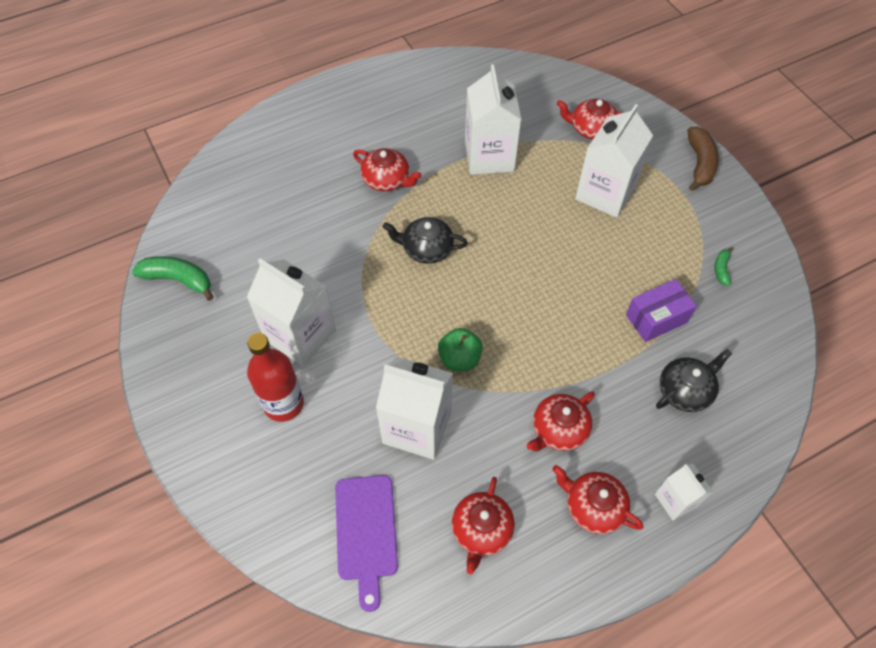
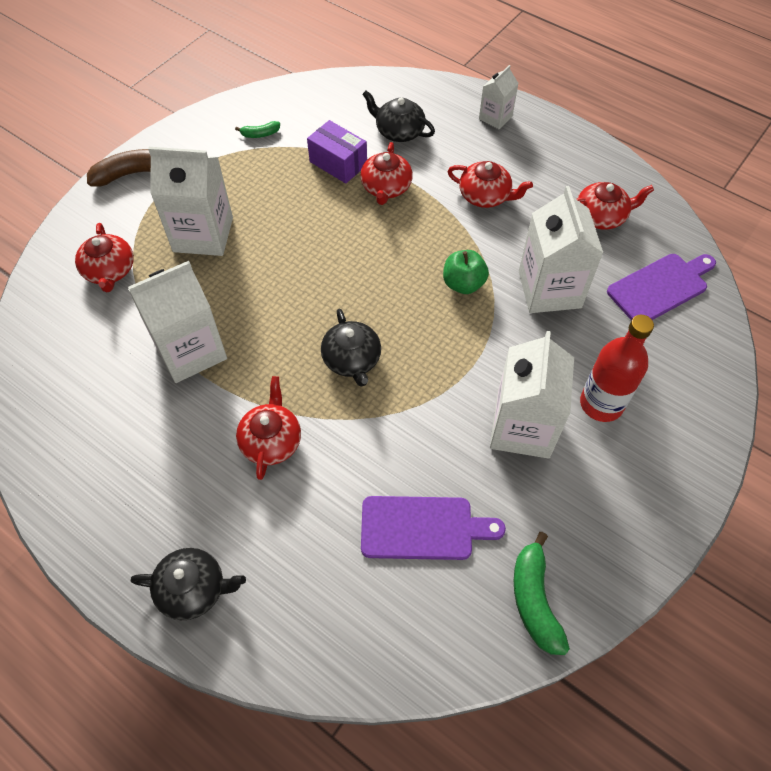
camera: 115 degrees left, 0 degrees up
(268, 239) = (422, 528): none -> purple cutting board
(311, 115) = (193, 589): none -> black teapot
(593, 506) = (533, 159): red teapot -> red teapot (386, 188)

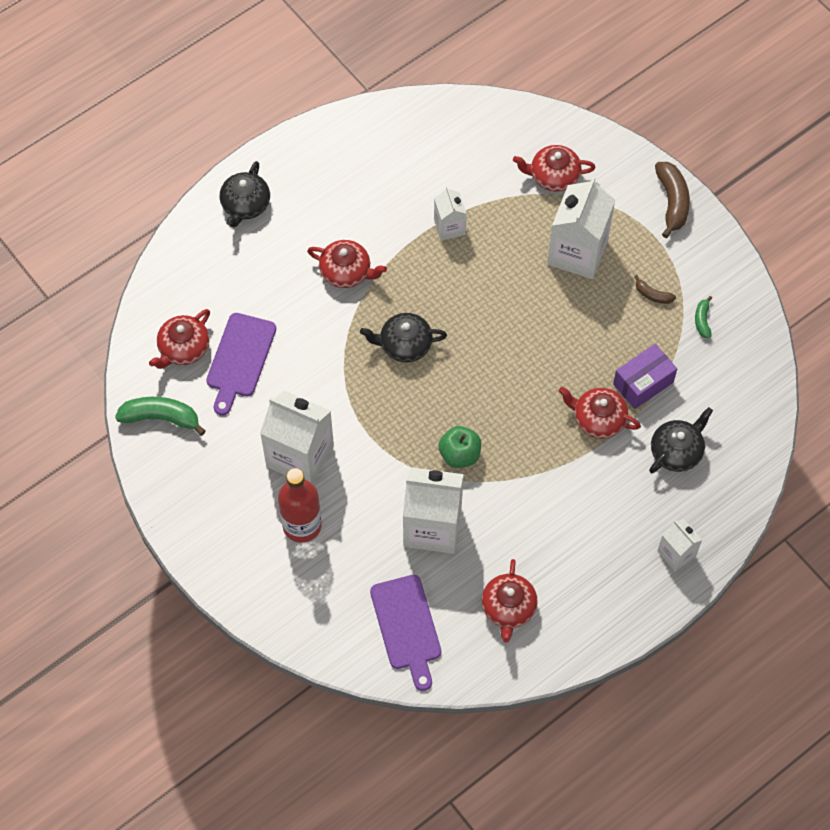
camera: 105 degrees right, 5 degrees up
(190, 351) = (449, 227): white carton -> white carton, size x0.54
(240, 171) = (652, 295): none -> brown banana
(485, 196) = (564, 507): red teapot -> red teapot (183, 348)

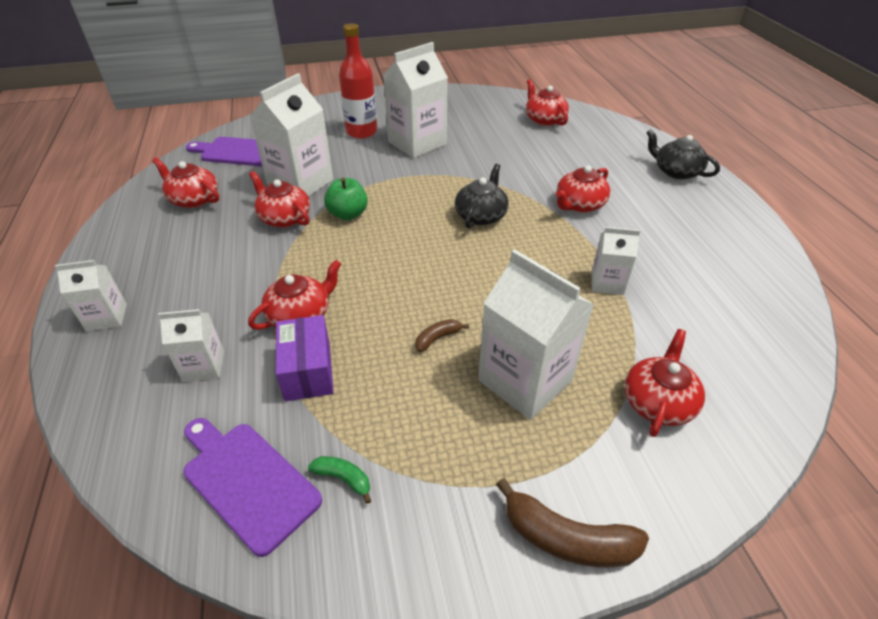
camera: 115 degrees right, 20 degrees down
(161, 418) = (492, 102): green banana -> none
(240, 359) = (520, 138): purple cutting board -> purple cutting board (247, 481)
(493, 506) = (284, 218): none -> red teapot
(652, 295) = (419, 435): brown banana -> brown banana (438, 338)
(677, 451) = (204, 366): black teapot -> white carton

